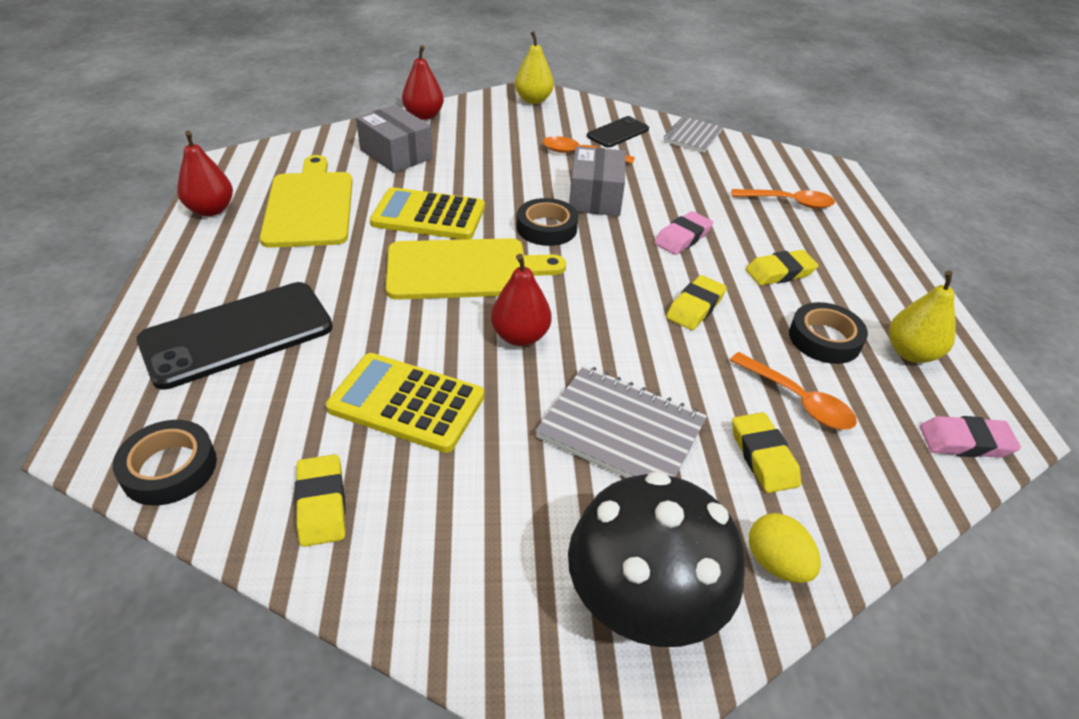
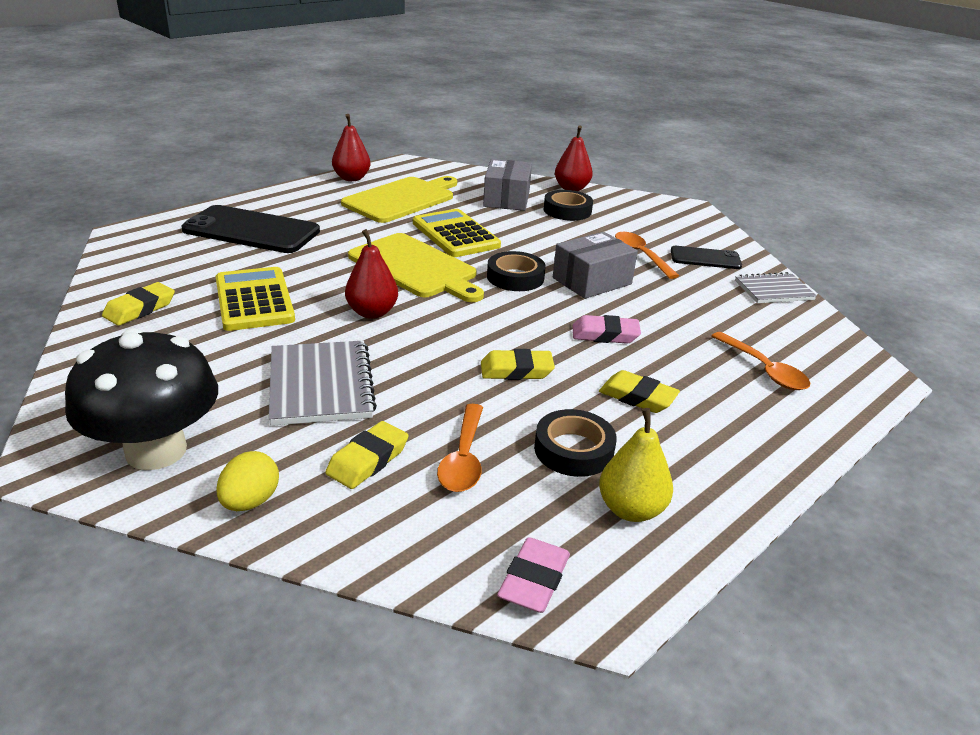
camera: 50 degrees right, 10 degrees down
(169, 468) = (126, 259): black tape -> black tape (567, 210)
(533, 100) = (678, 213): yellow pear -> none
(965, 442) = (534, 580): pink eraser -> pink eraser turned 60 degrees clockwise

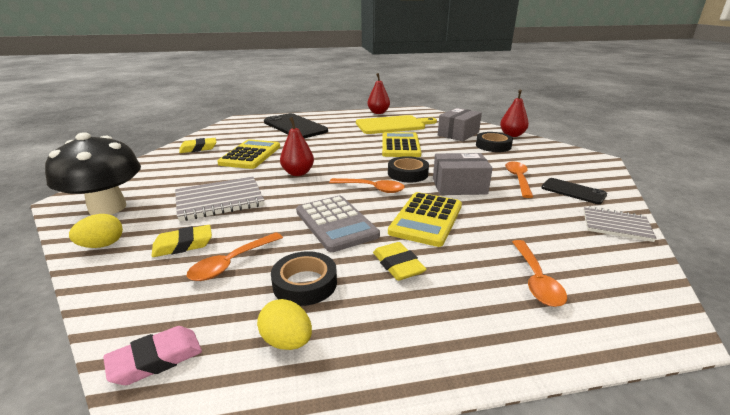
camera: 35 degrees right, 5 degrees down
(320, 385) = (219, 200): grey notebook -> grey notebook turned 45 degrees clockwise
(415, 268) = (353, 157): yellow cutting board -> none
(499, 311) = (372, 188): none -> orange spoon
(516, 370) = (336, 223): yellow eraser -> grey calculator
(605, 334) = (426, 219): pink eraser -> yellow calculator
(631, 509) = (287, 341): yellow pear -> yellow egg

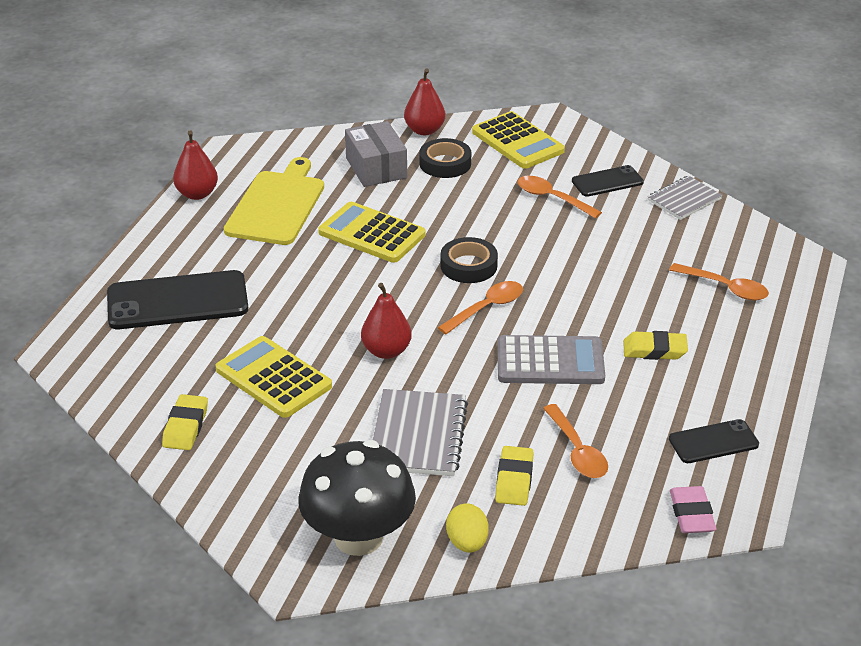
camera: 60 degrees left, 10 degrees up
(287, 341) = (713, 442): yellow egg -> black phone
(305, 283) = (644, 413): black tape -> none
(426, 219) = (588, 300): yellow calculator -> yellow calculator (518, 141)
(459, 186) = (534, 245): grey box -> none

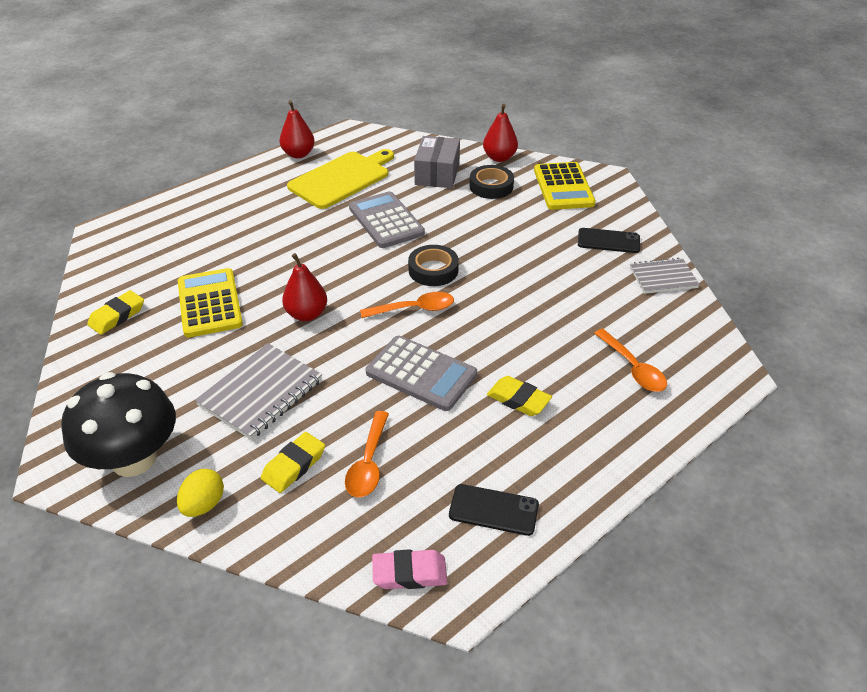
camera: 30 degrees right, 5 degrees up
(177, 301) = (208, 223): black phone -> none
(371, 234) = (386, 221): yellow calculator -> grey calculator
(552, 198) = (550, 239): orange spoon -> none
(691, 514) = (409, 573): pink eraser -> pink eraser turned 60 degrees clockwise

